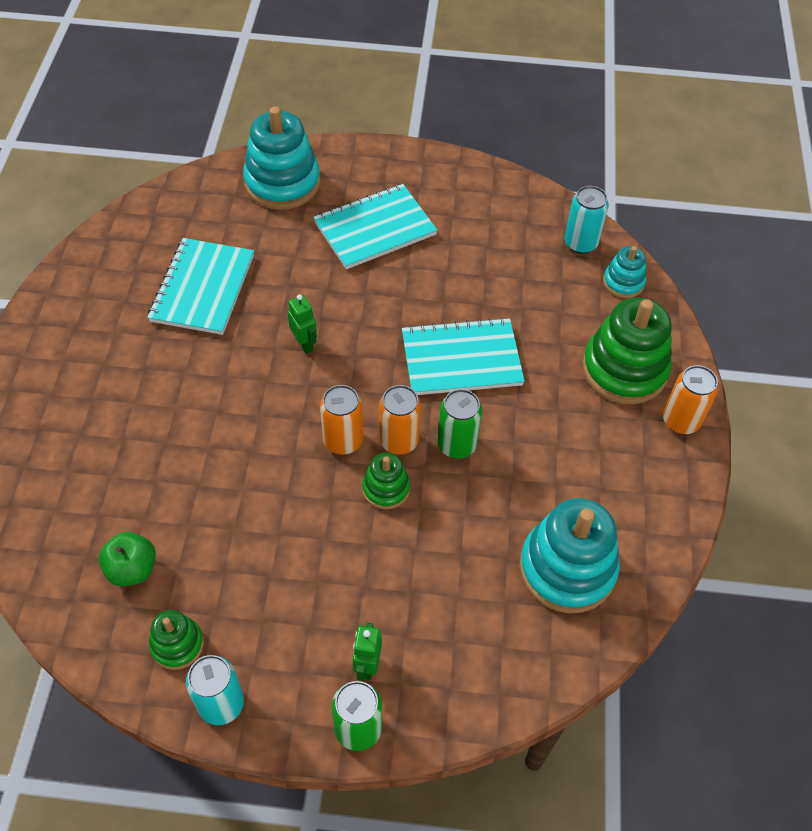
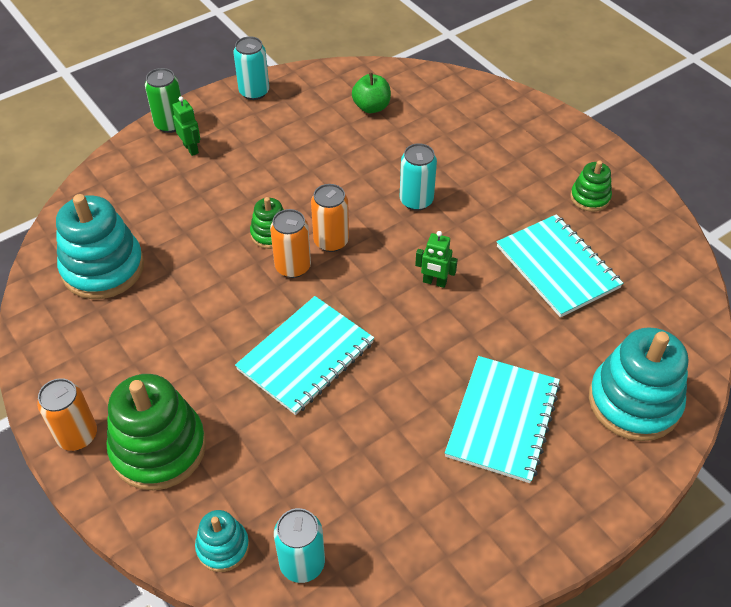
camera: 140 degrees right, 5 degrees down
(177, 644) = (306, 97): green stacking toy -> green stacking toy (590, 197)
(228, 424) = (416, 200): none -> turquoise can
(456, 444) = (249, 292): green can -> none

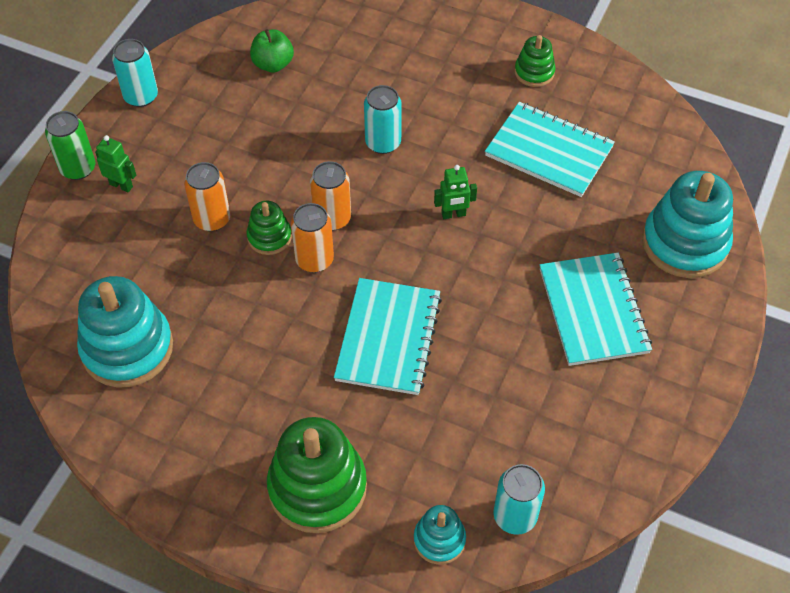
camera: 30 degrees left, 5 degrees up
(77, 435) = (232, 516): orange can -> orange can (212, 219)

